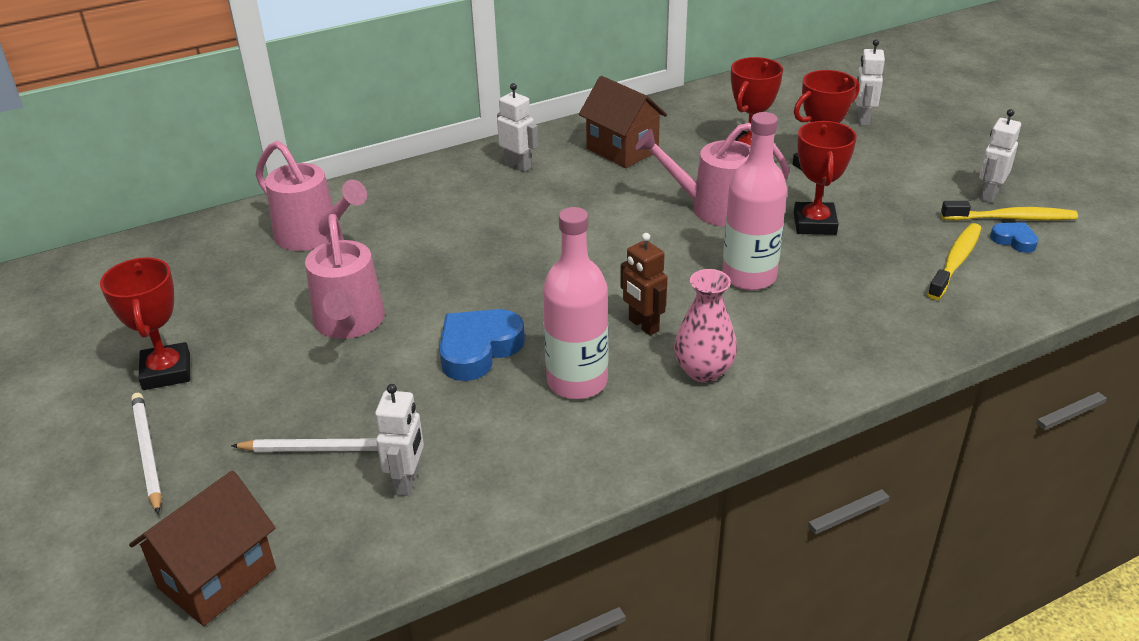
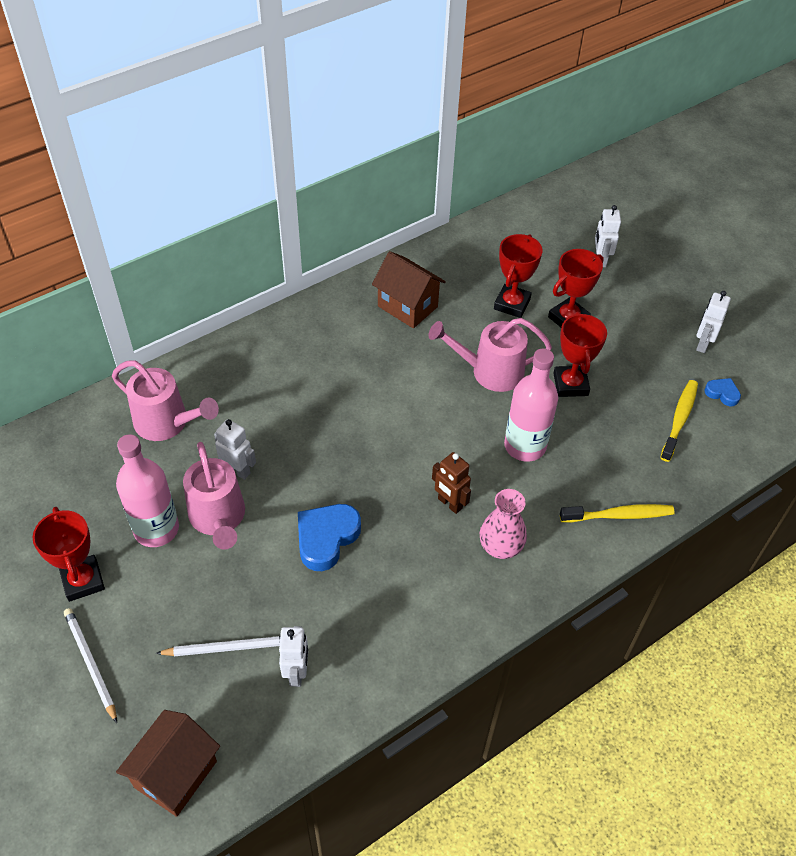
camera: 10 degrees left, 15 degrees up
(518, 165) = (323, 330): white robot -> white robot (238, 470)
(577, 382) = (407, 565): pink bottle -> pink bottle (156, 529)
(1011, 218) = (720, 369): yellow toothbrush -> yellow toothbrush (619, 515)

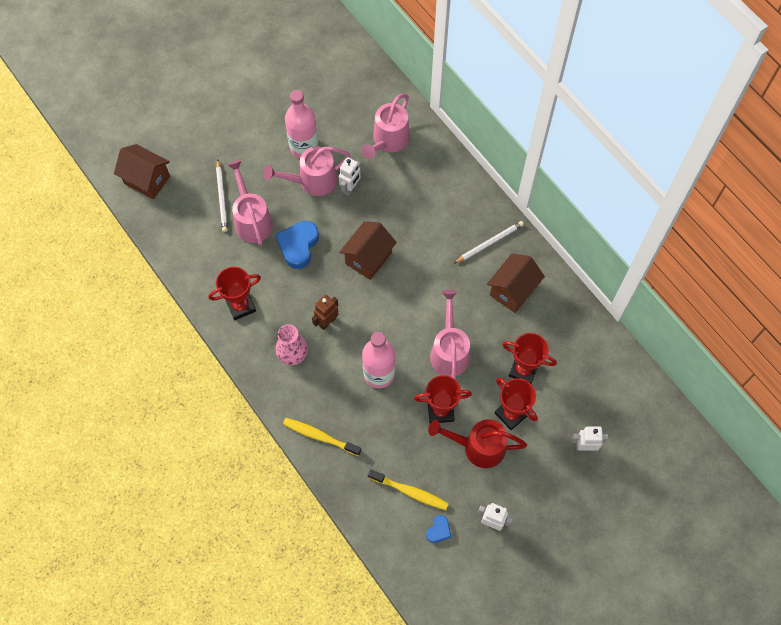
camera: 90 degrees right, 15 degrees up
(83, 581) = (267, 114): red trophy -> red trophy (241, 306)
(90, 663) = (213, 128): white pencil -> white pencil (489, 243)
(275, 602) = (251, 219): none -> pink watering can
(297, 673) = (204, 235): white robot -> none
(326, 538) = (298, 245): blue heart -> blue heart turned 105 degrees counterclockwise
(353, 452) = (368, 258): none -> brown house
(613, 351) = (477, 447): none -> red watering can
(619, 515) = (320, 436): yellow toothbrush -> yellow toothbrush turned 120 degrees clockwise

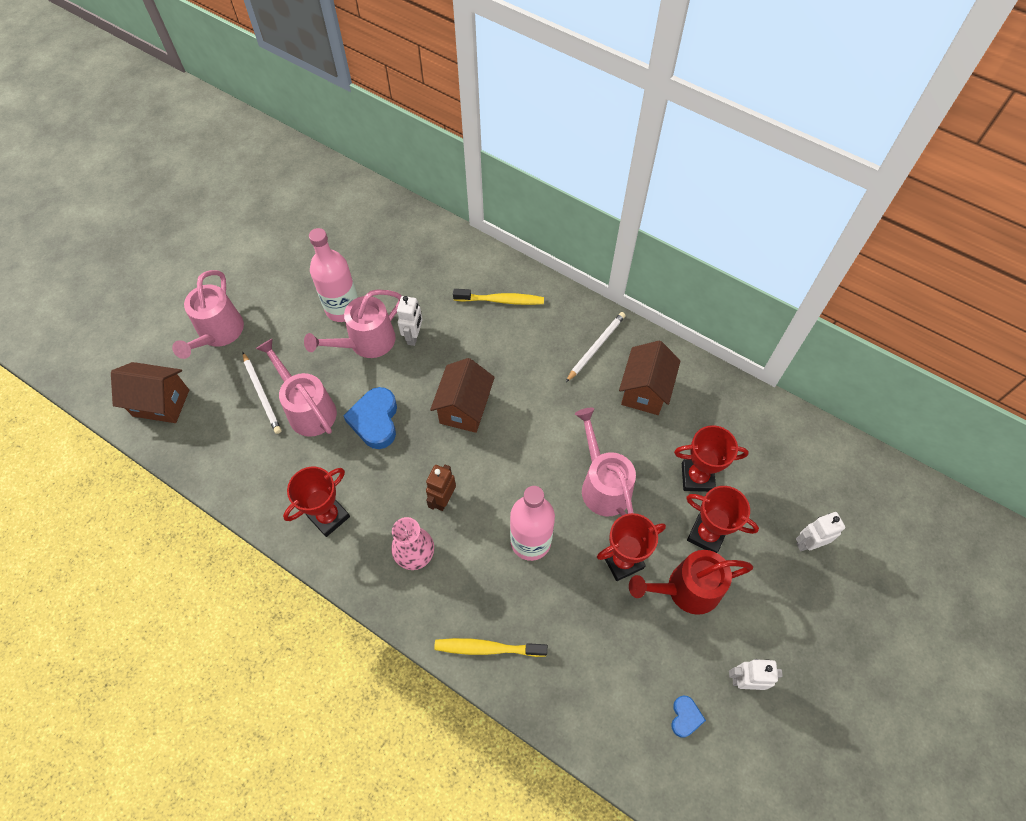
camera: 20 degrees left, 5 degrees down
(388, 141) = (437, 274): pink watering can -> pink watering can (218, 334)
(410, 492) = (628, 679): yellow toothbrush -> yellow toothbrush (501, 300)

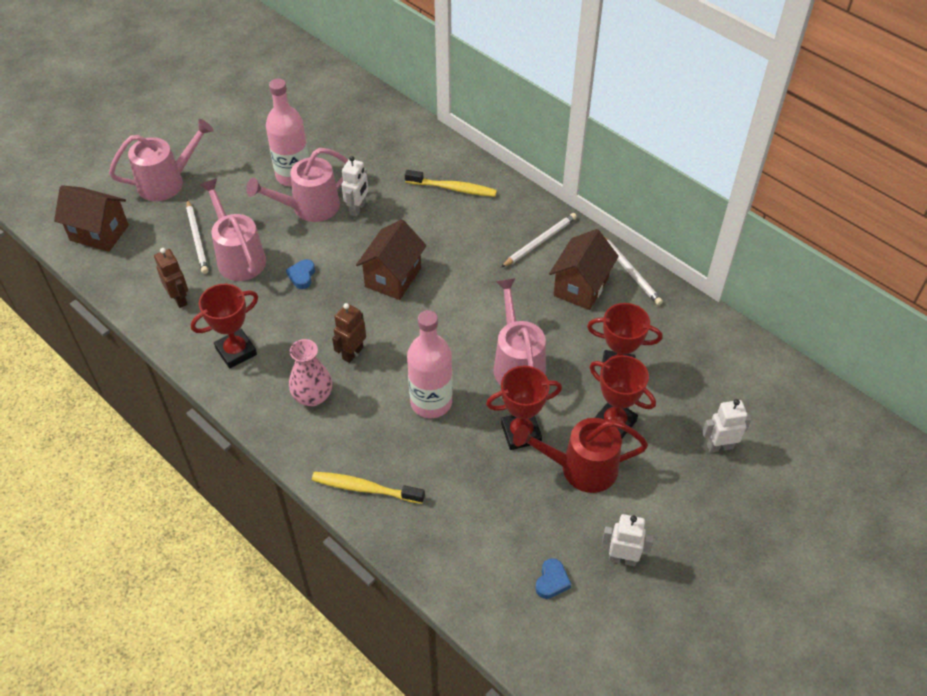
camera: 10 degrees right, 10 degrees down
(218, 334) = (167, 182): pink watering can -> pink watering can turned 135 degrees counterclockwise
(259, 466) = (179, 299): none -> brown robot
(375, 421) = (302, 276): blue heart -> blue heart, size x0.53
(687, 367) = (630, 271): none -> white pencil

